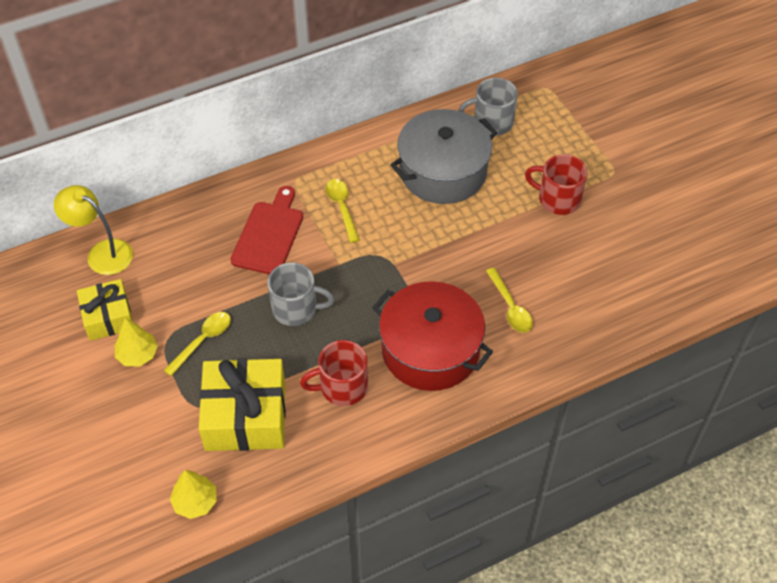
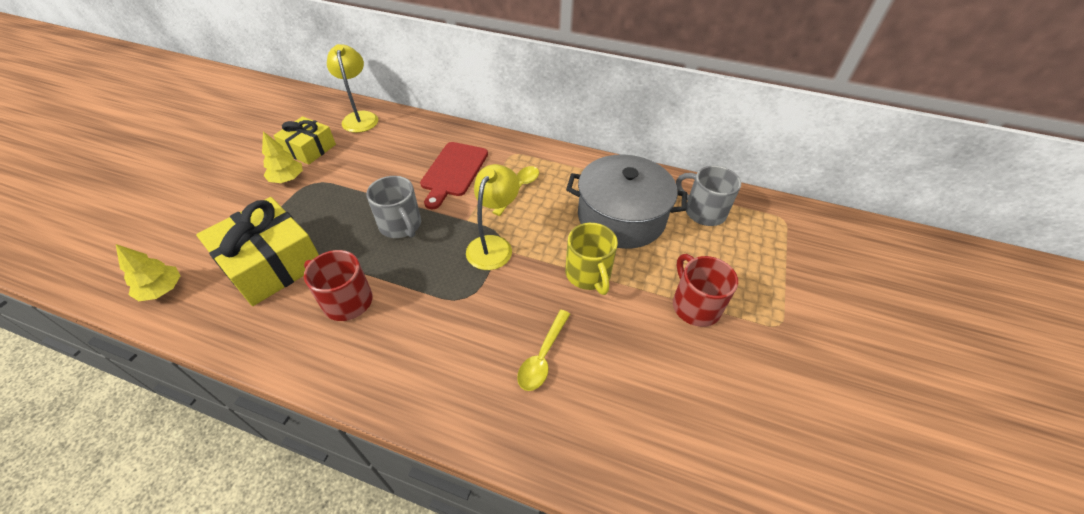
camera: 45 degrees right, 5 degrees down
(202, 341) = (326, 199): yellow spoon -> none
(269, 235) = (453, 171): red cutting board -> red cutting board turned 135 degrees clockwise
(384, 265) = (493, 245): none -> yellow lamp
(430, 350) = (438, 332): red pot -> none
(473, 232) = (588, 274): none -> yellow mug

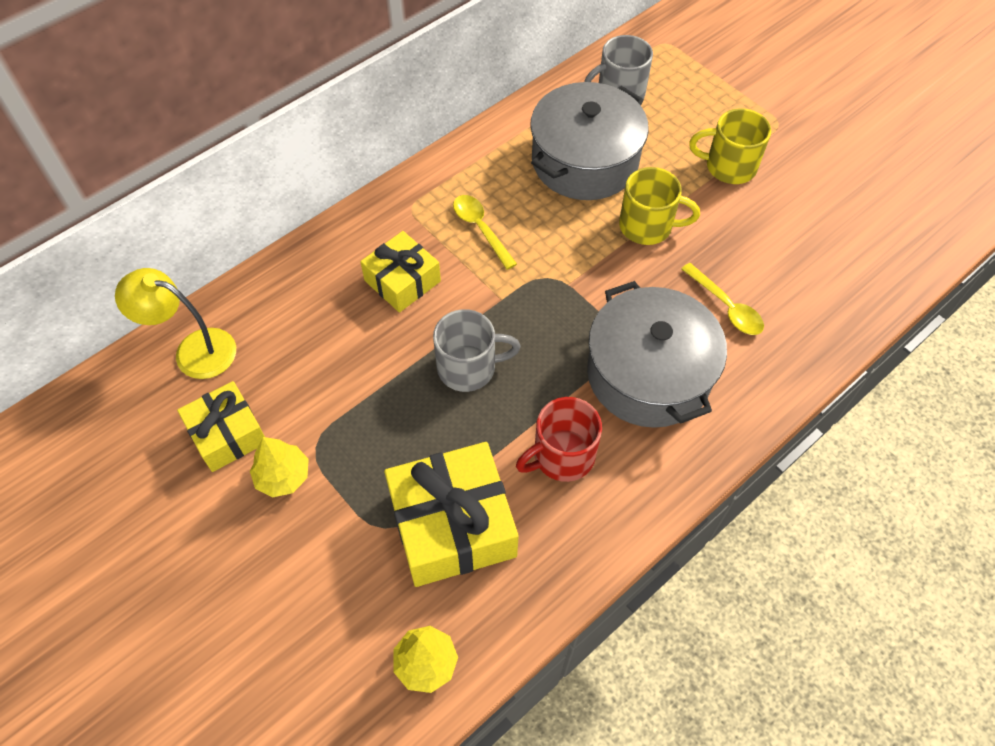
camera: 60 degrees left, 10 degrees up
(444, 327) = (649, 374): none -> grey pot
(453, 171) = (402, 281): red cutting board -> yellow gift
(493, 245) = (558, 289): yellow lamp -> none
(695, 305) = (728, 166): red mug -> yellow mug

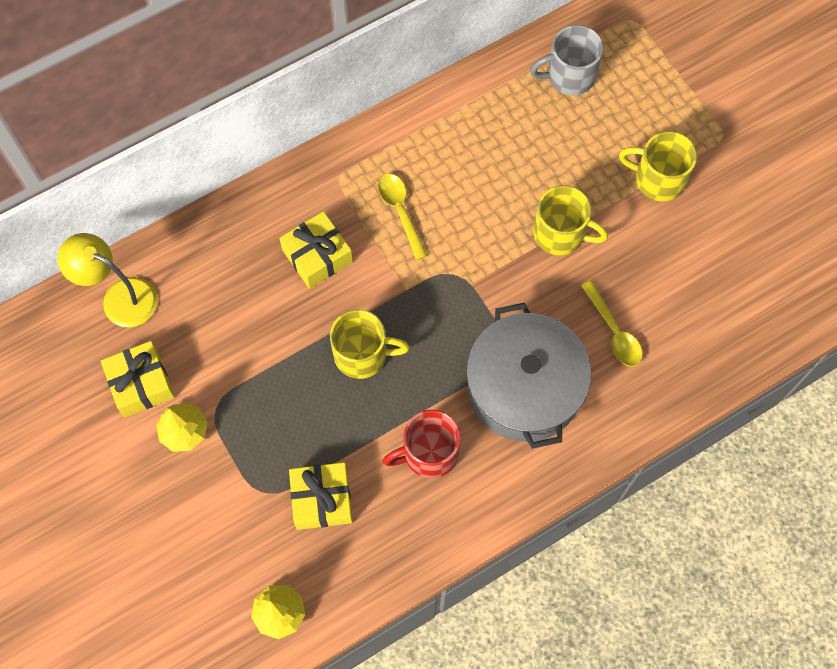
camera: 10 degrees right, 10 degrees up
(452, 524) = (322, 499): yellow gift -> yellow gift, size x0.62
(468, 367) = (362, 354): grey mug -> yellow mug
(584, 161) = (516, 151): grey pot -> none

